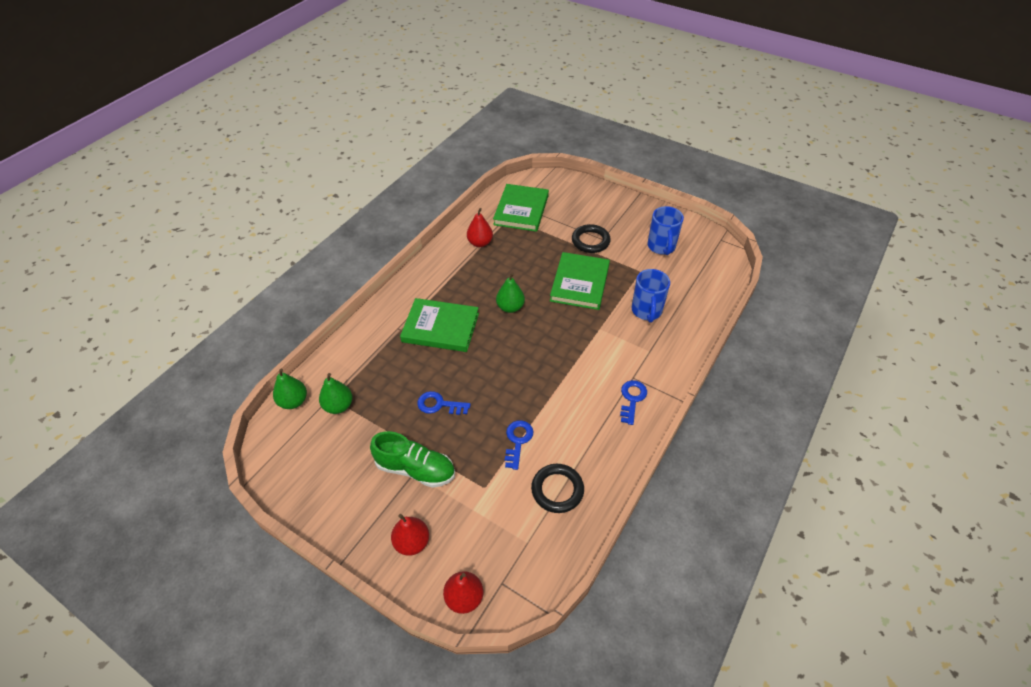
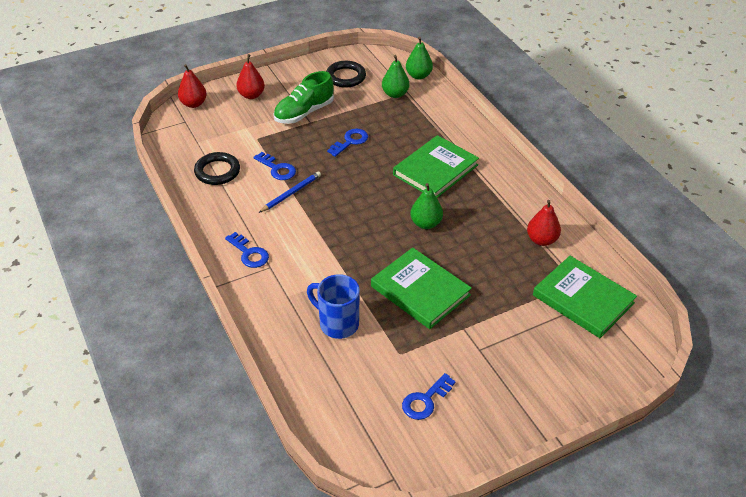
camera: 120 degrees right, 5 degrees down
(542, 411) = (291, 193): none -> blue pencil
(590, 241) = (483, 335): black ring -> black ring (345, 77)
(661, 247) = (425, 400): blue mug -> blue key

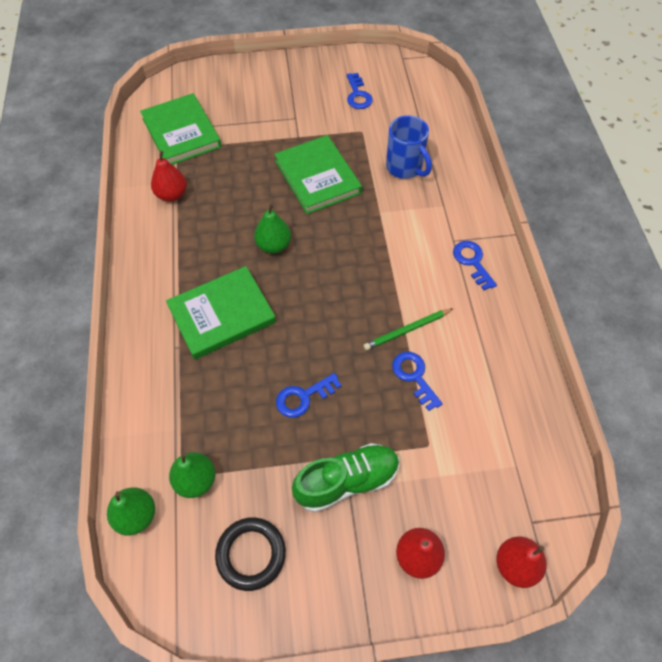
camera: 160 degrees left, 15 degrees up
(217, 171) = (493, 396): black ring -> none
(291, 193) = (407, 330): blue pencil -> green pencil
(425, 400) = (358, 95): blue key -> blue key turned 105 degrees clockwise

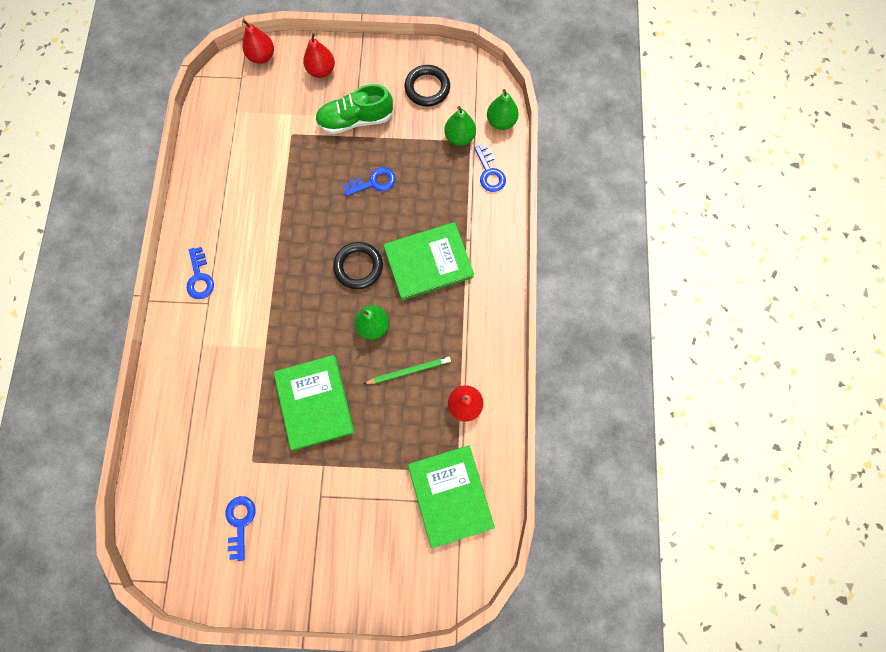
camera: 170 degrees left, 15 degrees up
(301, 298) = (358, 267): none -> black ring
(405, 168) = (223, 399): blue mug -> none
(407, 330) = (278, 223): green pencil -> green pencil (409, 371)
(414, 376) = (285, 184): blue key -> blue key (489, 173)

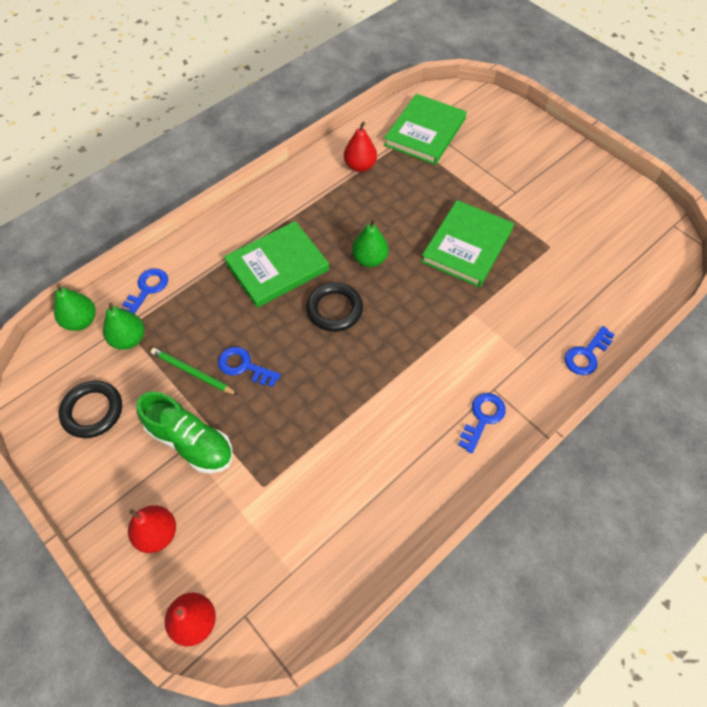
camera: 135 degrees left, 15 degrees down
(240, 522) = (589, 219): blue key -> blue key (586, 355)
(409, 371) = (375, 212): green pencil -> green pencil (192, 372)
(428, 262) = (277, 267): green book -> green book turned 60 degrees counterclockwise

